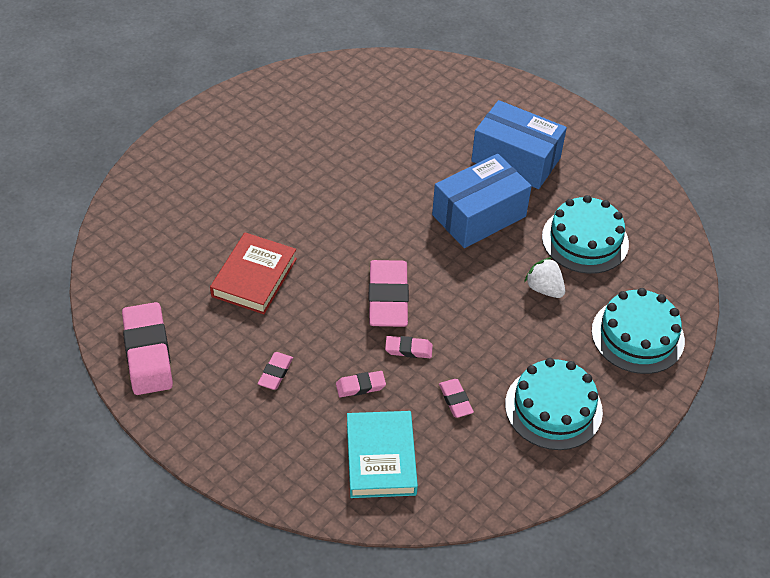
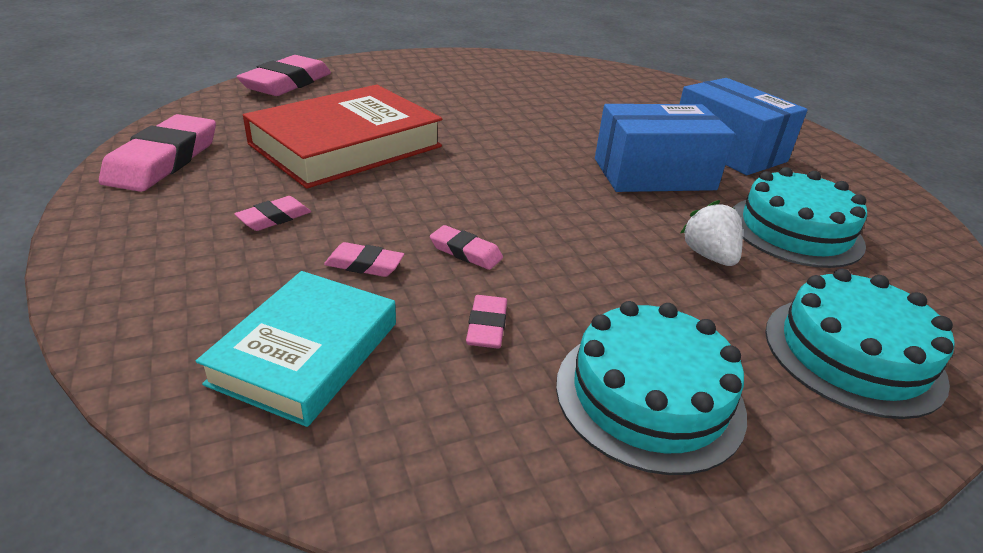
camera: 25 degrees right, 15 degrees down
(254, 277) = (346, 145): red book -> red book, size x1.58
(388, 298) = (482, 201): pink eraser -> pink eraser (287, 83)

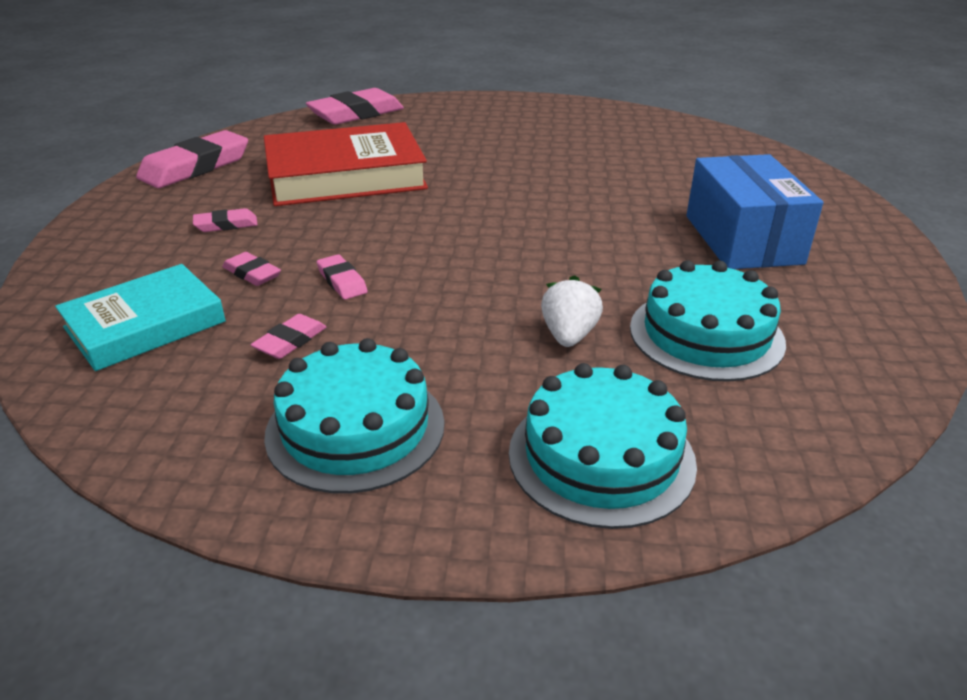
camera: 30 degrees right, 0 degrees up
(654, 174) = (614, 249): blue box -> none

